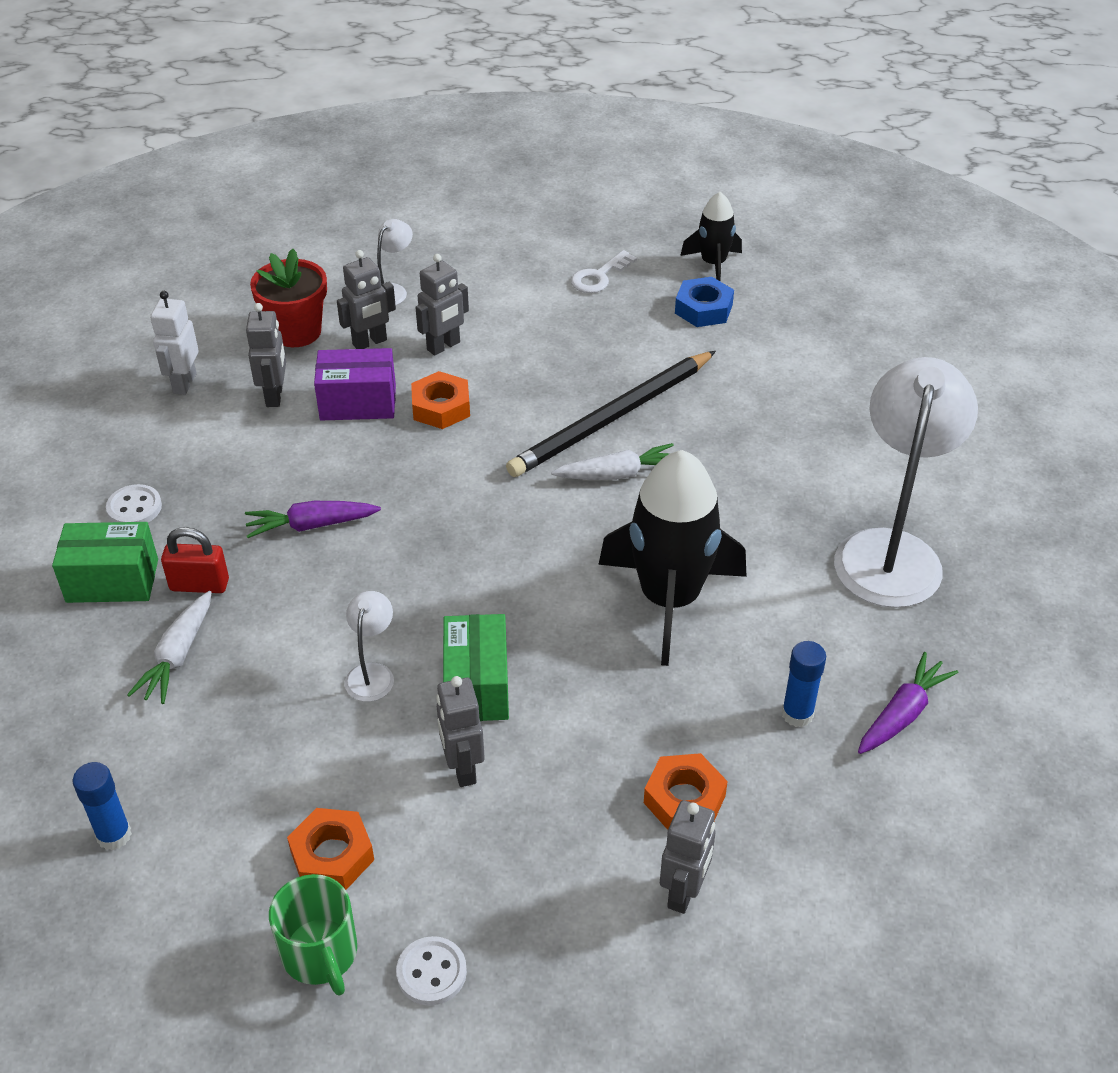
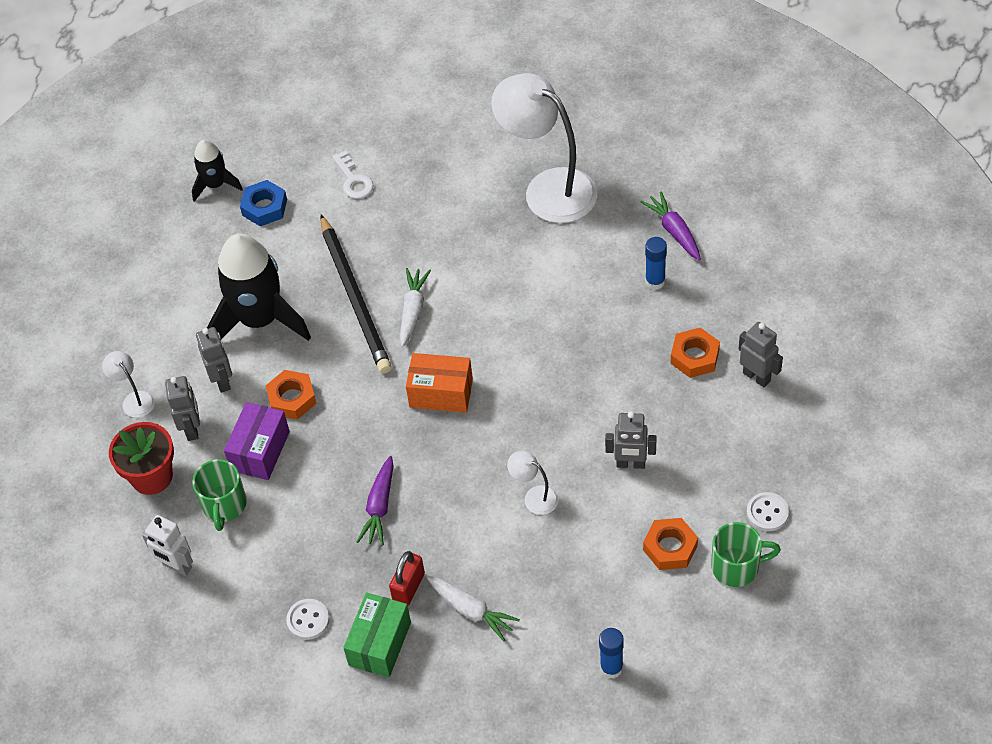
camera: 65 degrees left, 10 degrees up
(275, 396) = (224, 505): grey robot -> green mug
(477, 686) = (568, 440): green box -> none
(502, 535) = (441, 393): none -> orange box
(599, 276) = (191, 259): white key -> white key (353, 180)
(670, 599) = (539, 316): black rocket -> black rocket (260, 319)

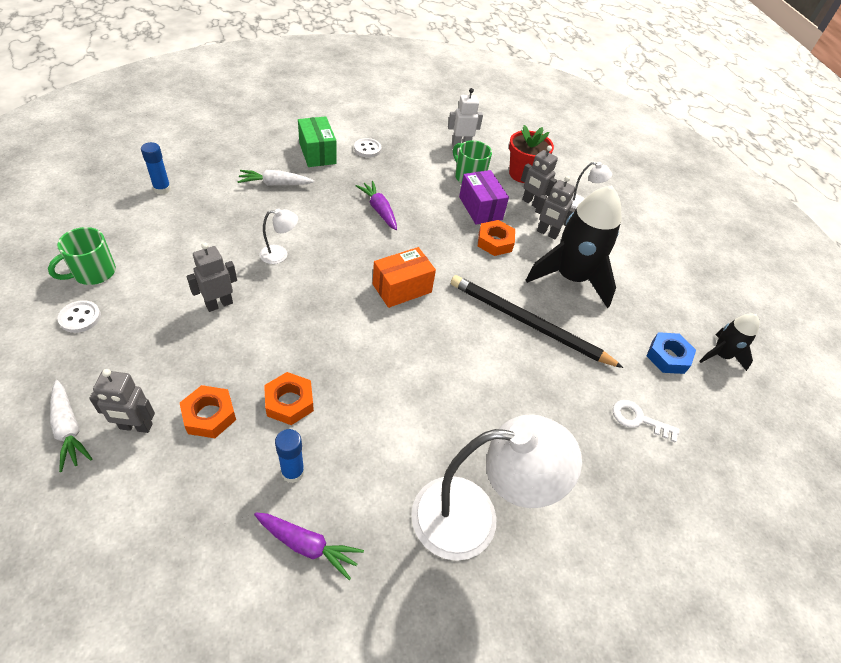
camera: 130 degrees right, 5 degrees down
(409, 587) = (323, 181): red padlock -> none
(413, 310) = (478, 335): white carrot -> white carrot (69, 429)
(670, 547) = (155, 264): orange nut -> orange nut (289, 402)

